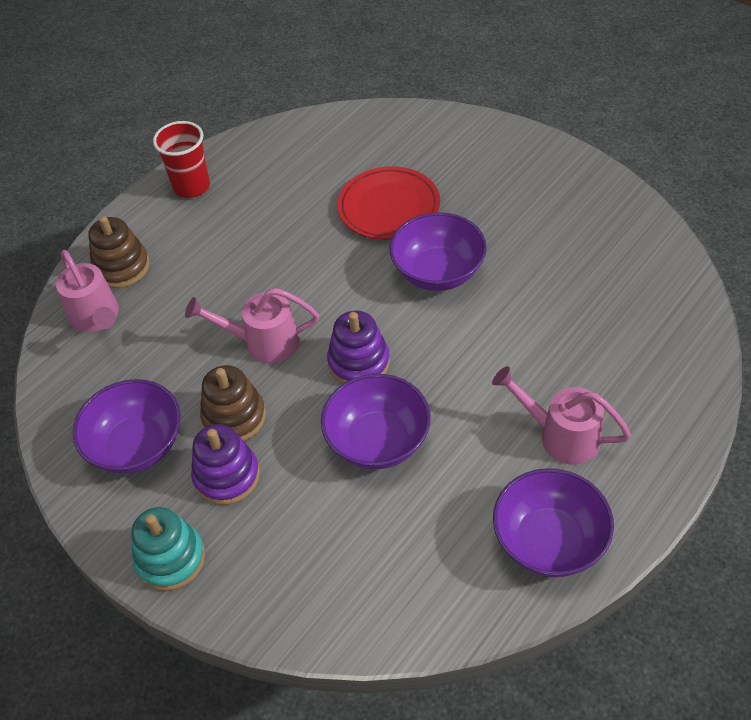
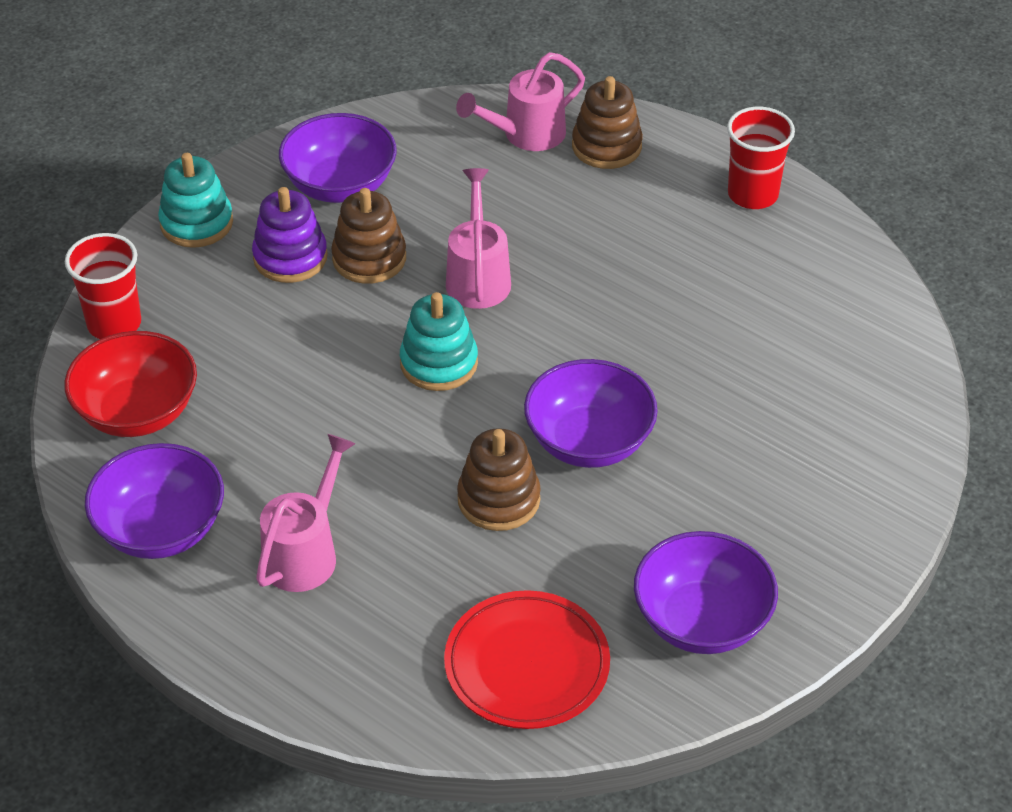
camera: 85 degrees right, 5 degrees down
(302, 614) = (114, 324): none -> red cup
(359, 363) = (439, 363): purple stacking toy -> turquoise stacking toy
(378, 441) = (320, 381): purple bowl -> purple bowl (701, 621)
(389, 207) = (715, 391): red plate -> red plate (527, 665)
(416, 578) = (137, 412): none -> red bowl
(496, 320) = (498, 499): none -> brown stacking toy

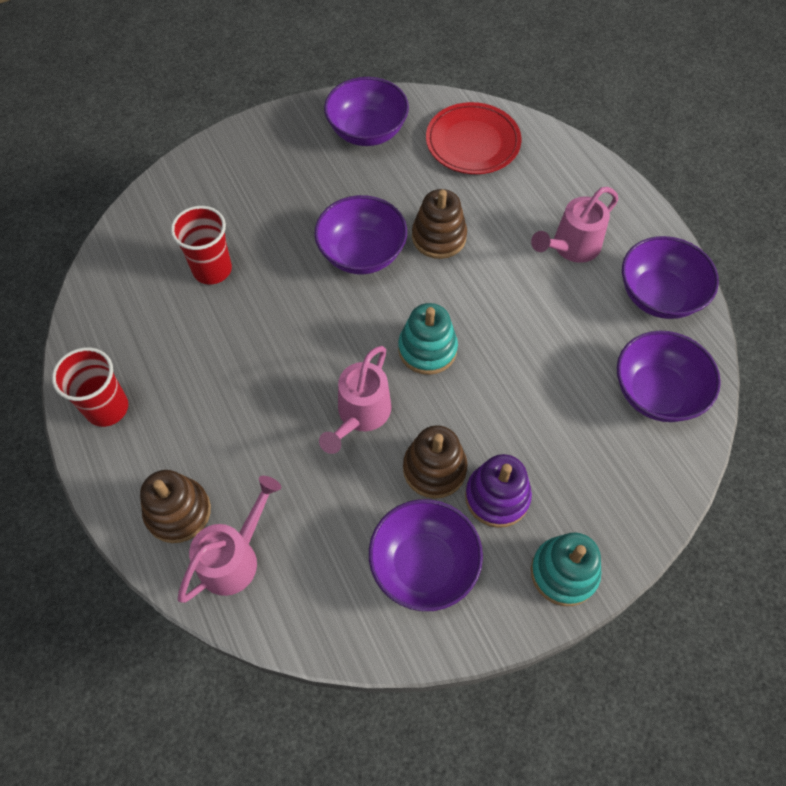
camera: 155 degrees left, 15 degrees up
(114, 324) = (658, 484): red cup -> red cup (212, 269)
(137, 412) = (656, 392): red bowl -> purple bowl
(526, 135) = (234, 557): pink watering can -> pink watering can turned 45 degrees counterclockwise

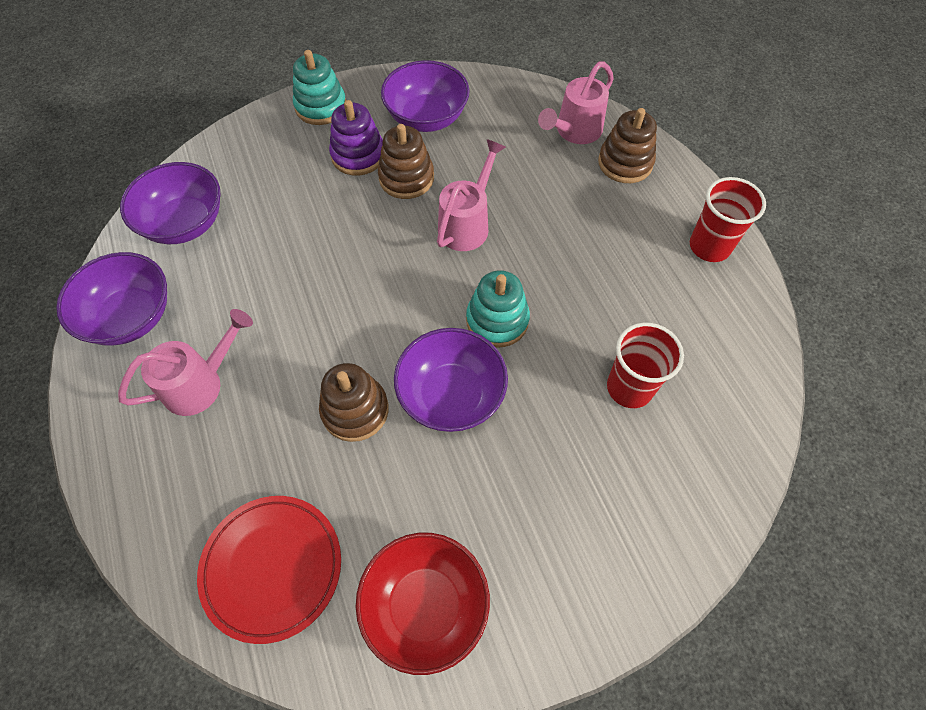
camera: 175 degrees left, 0 degrees up
(367, 131) = (425, 606): purple bowl -> red bowl
(427, 349) = (394, 278): turquoise stacking toy -> turquoise stacking toy (497, 320)

